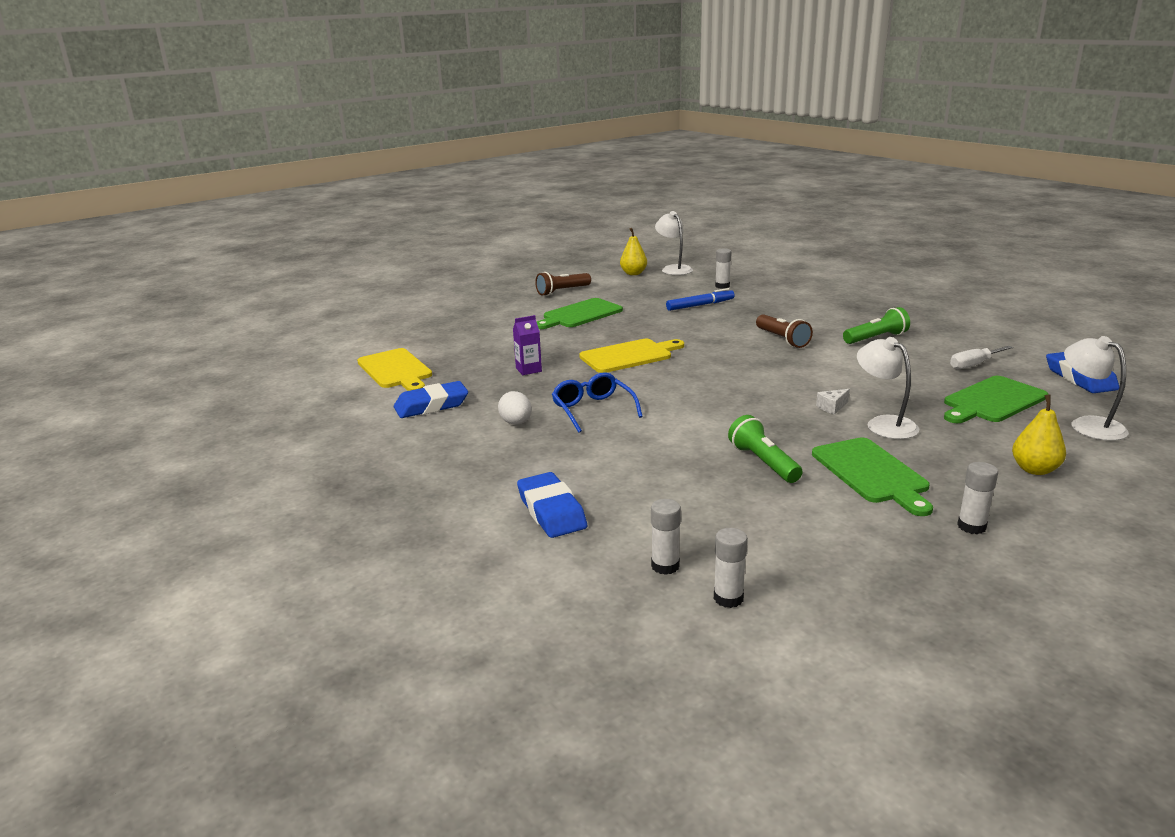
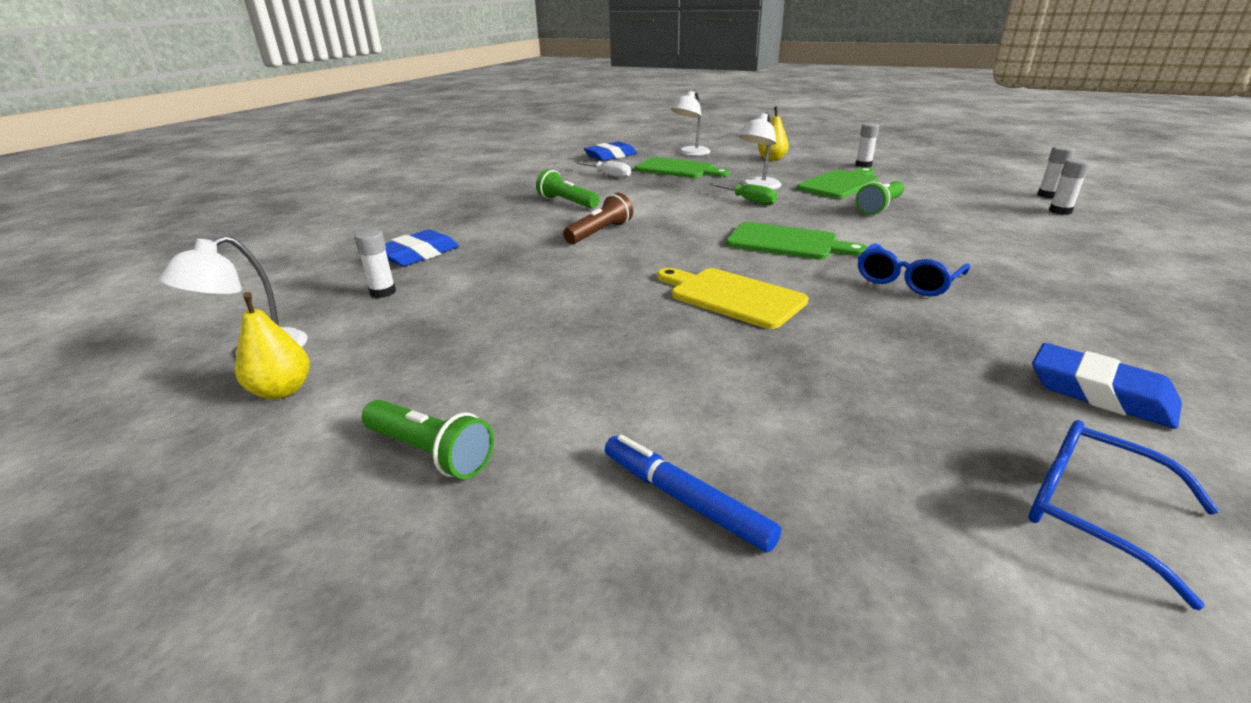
camera: 115 degrees left, 5 degrees up
(396, 370) = (1091, 511): yellow cutting board -> blue glasses
(516, 423) = (1012, 312): white egg -> none
(528, 370) = (869, 354): purple carton -> none
(551, 511) = (1097, 253): blue eraser -> blue eraser (418, 255)
(562, 291) = (430, 453): brown flashlight -> green flashlight
(580, 314) = (585, 381): green cutting board -> green cutting board (787, 242)
(700, 305) = (489, 291): blue marker -> blue marker (685, 499)
(832, 407) = (749, 201): white cheese -> green screwdriver

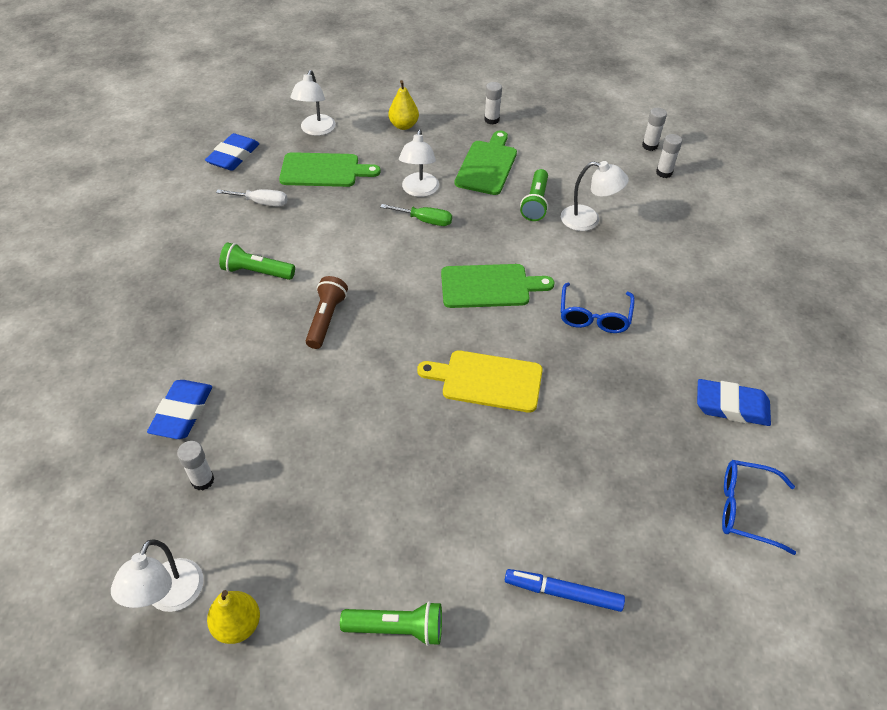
camera: 30 degrees left, 20 degrees up
(939, 224) = (588, 220): none -> white lamp

